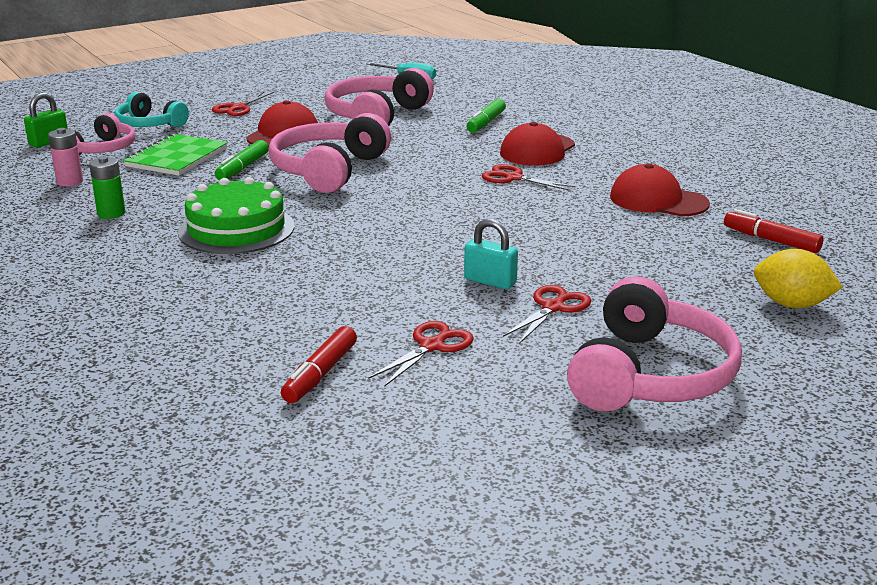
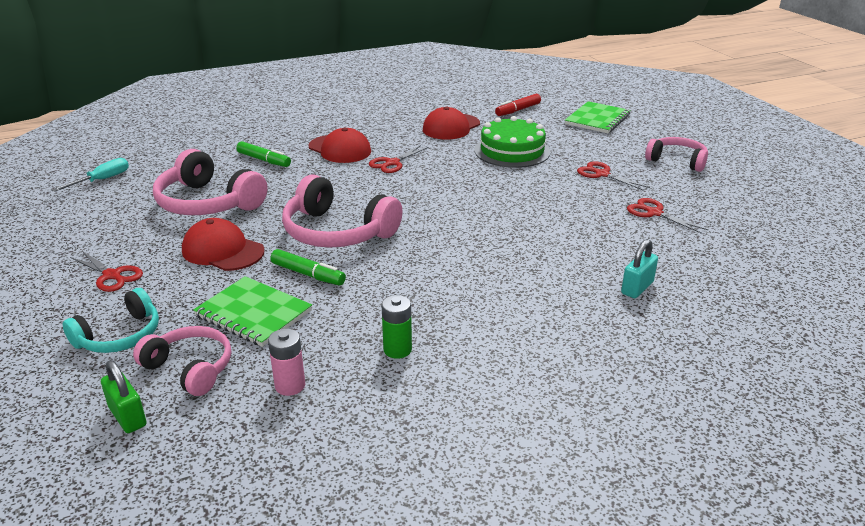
camera: 80 degrees left, 5 degrees up
(236, 229) = (456, 278): green cake -> green cake (512, 151)
(320, 374) = (695, 250): red marker -> none
(490, 281) = (565, 188): turquoise padlock -> turquoise padlock (637, 288)
(649, 375) = (677, 161): pink headphones -> pink headphones, size x0.62
(791, 304) = (597, 119): yellow lemon -> green notebook

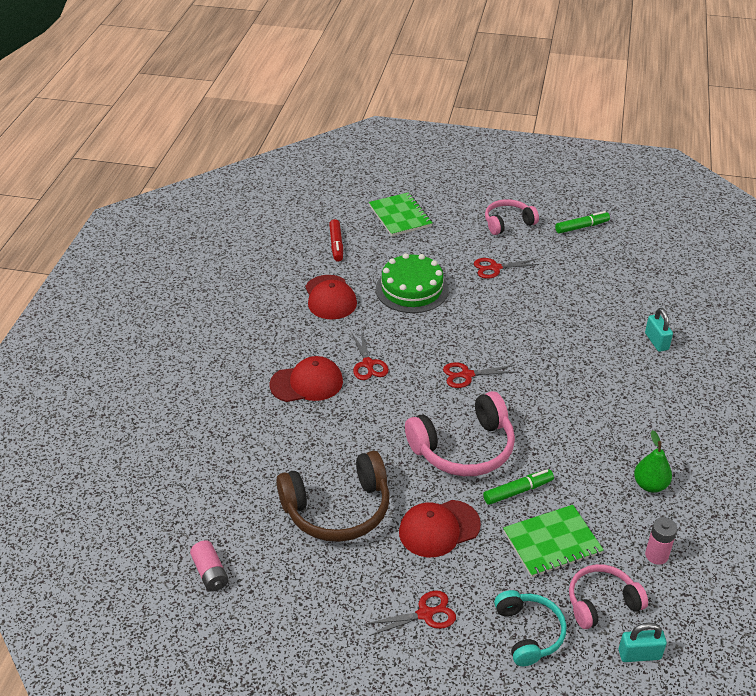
camera: 55 degrees left, 10 degrees up
(102, 180) = (210, 573): turquoise screwdriver -> pink battery
(128, 416) = (639, 654): green padlock -> turquoise padlock
(208, 203) = (338, 509): pink headphones -> brown headphones
(264, 160) = (280, 441): green marker -> green marker (581, 227)
(397, 349) = (650, 485): green battery -> green pear
(654, 213) = (572, 278): red scissors -> red scissors (467, 375)

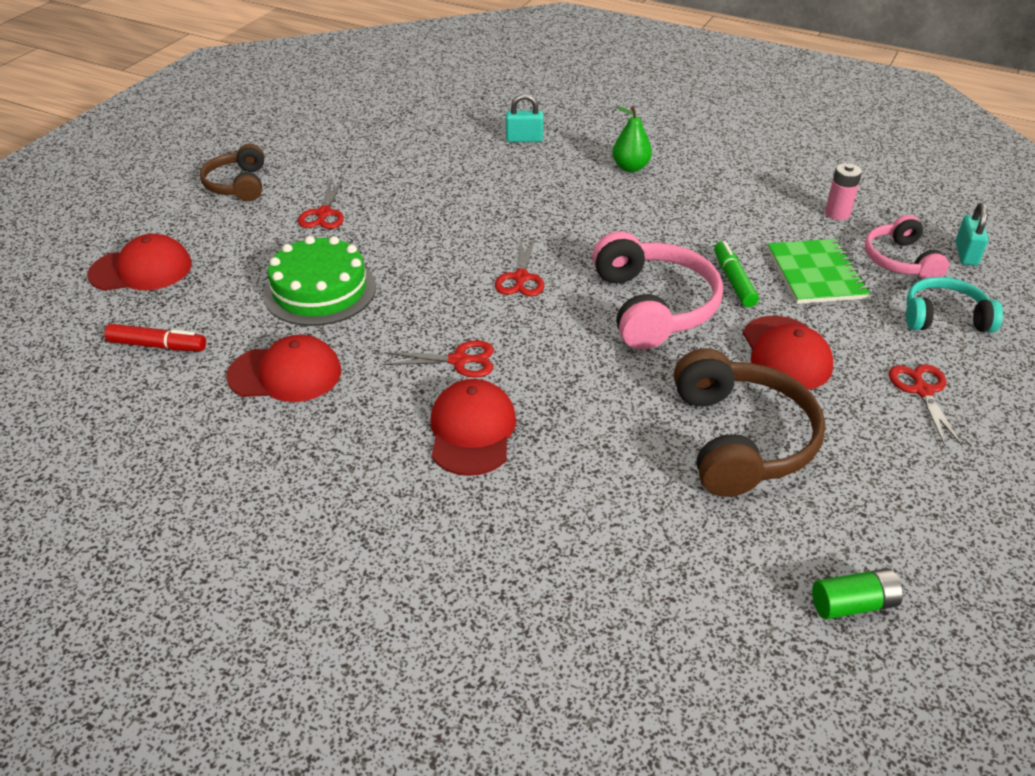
camera: 75 degrees left, 0 degrees up
(210, 573) = (853, 604): pink battery -> green battery
(400, 216) = (141, 270): green notebook -> red cap
(508, 223) = (238, 185): pink headphones -> brown headphones
(581, 227) = (291, 137): green marker -> none
(650, 485) = (740, 194): green pear -> green pear (630, 167)

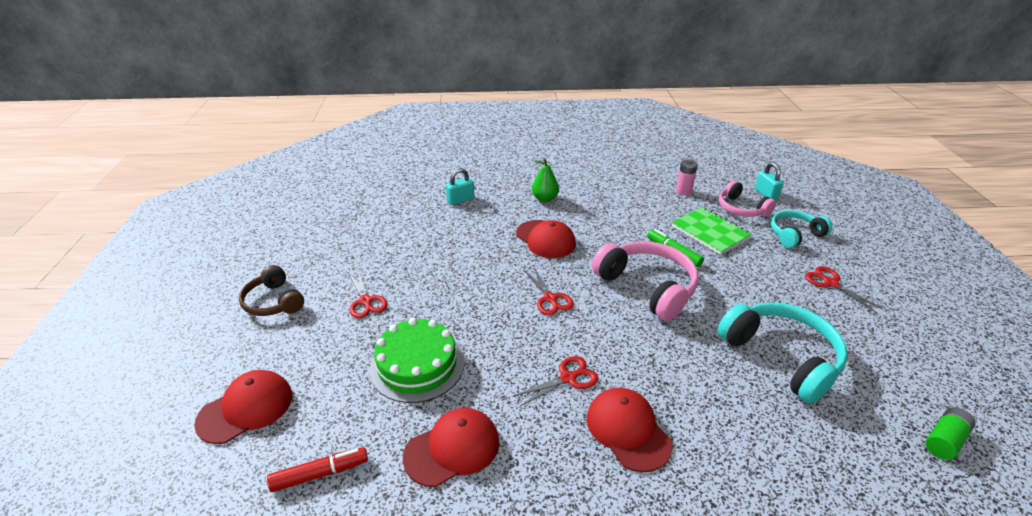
camera: 30 degrees left, 5 degrees down
(740, 439) = (781, 357): brown headphones -> turquoise headphones
(786, 353) = (746, 289): red cap -> red cap (545, 239)

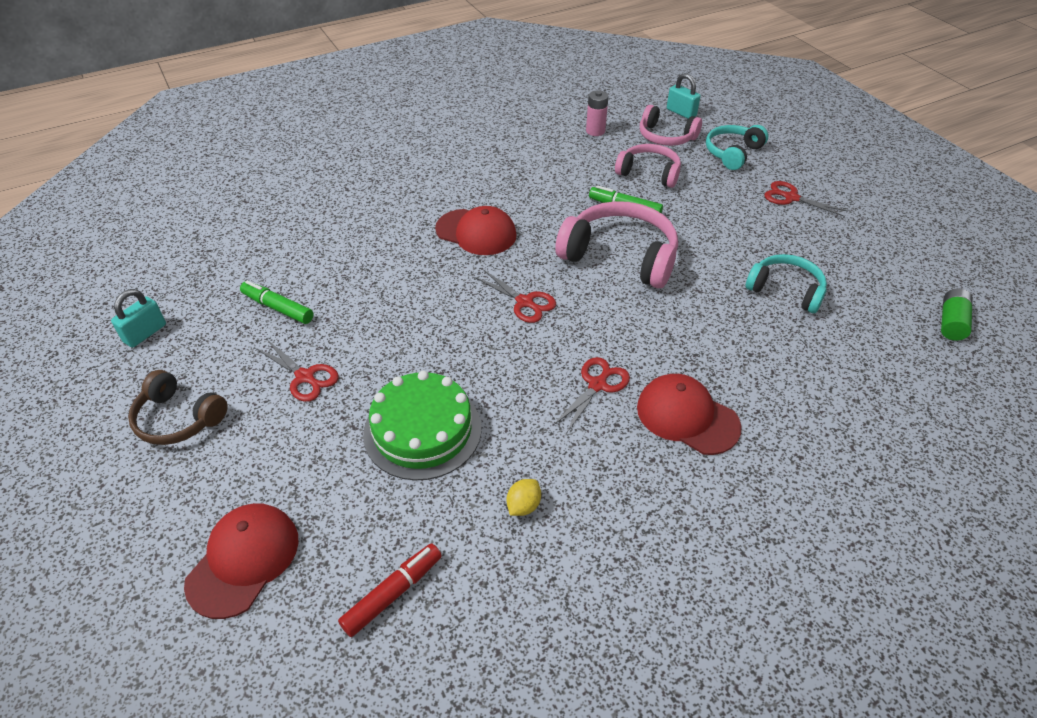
camera: 25 degrees left, 10 degrees up
(379, 251) = (278, 308): none -> green marker
(452, 449) = (523, 506): red cap -> yellow lemon
(460, 200) = (339, 210): turquoise padlock -> turquoise padlock (145, 333)
(545, 199) = (444, 181): green pear -> none
(710, 232) = (649, 173): green notebook -> pink headphones
(781, 357) = (785, 290): turquoise headphones -> turquoise headphones, size x0.62

